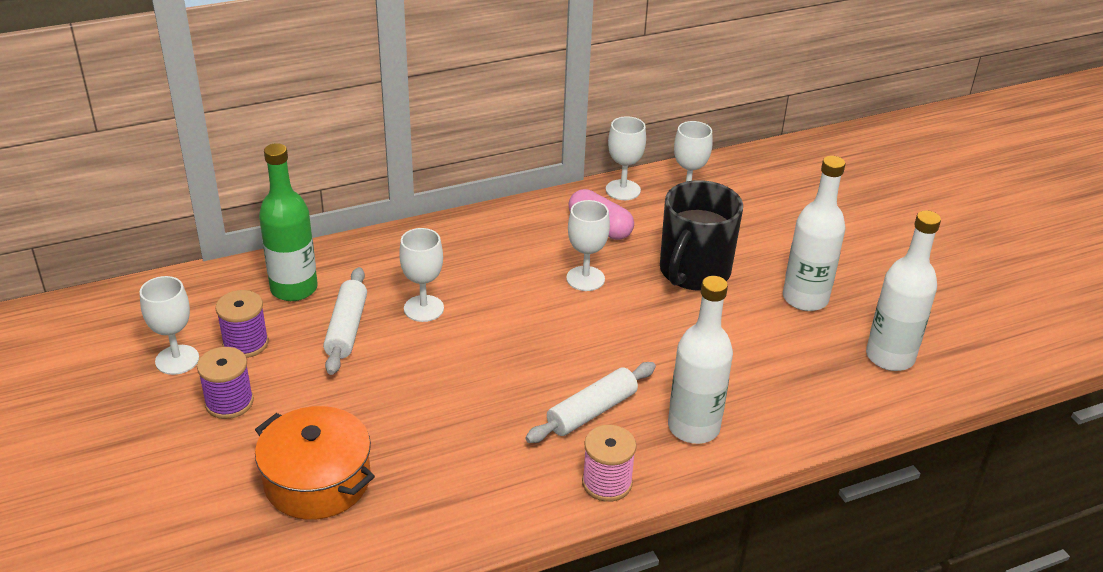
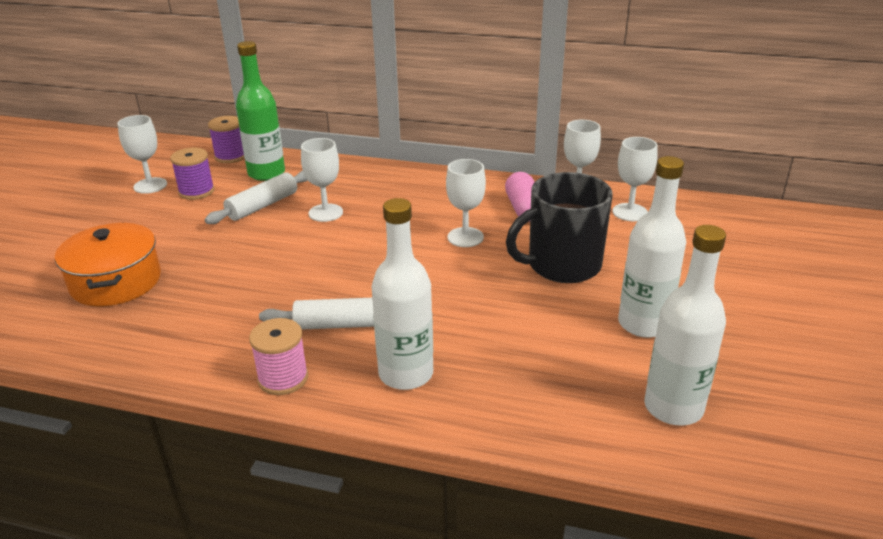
camera: 40 degrees right, 5 degrees down
(229, 402) = (140, 218): purple spool -> purple spool (231, 156)

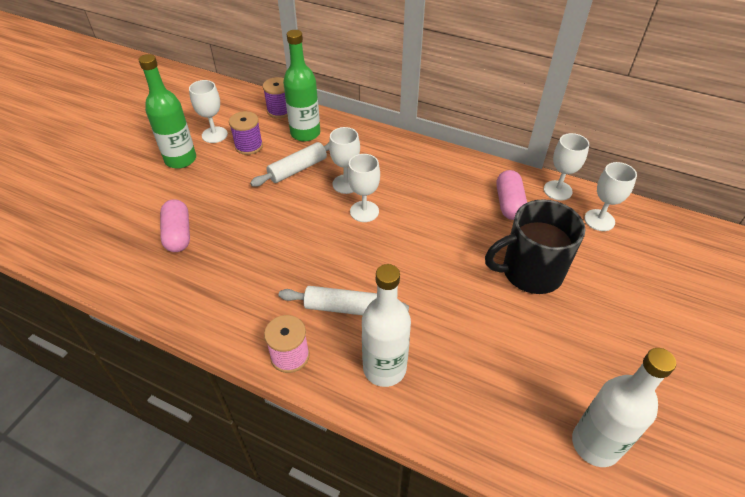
camera: 10 degrees right, 15 degrees up
(109, 212) = (180, 159): none -> green bottle
(116, 282) = (178, 234): orange pot -> pink capsule
(465, 237) = (455, 228): white goblet -> white goblet (364, 211)
(643, 324) = (587, 349): white bottle -> none

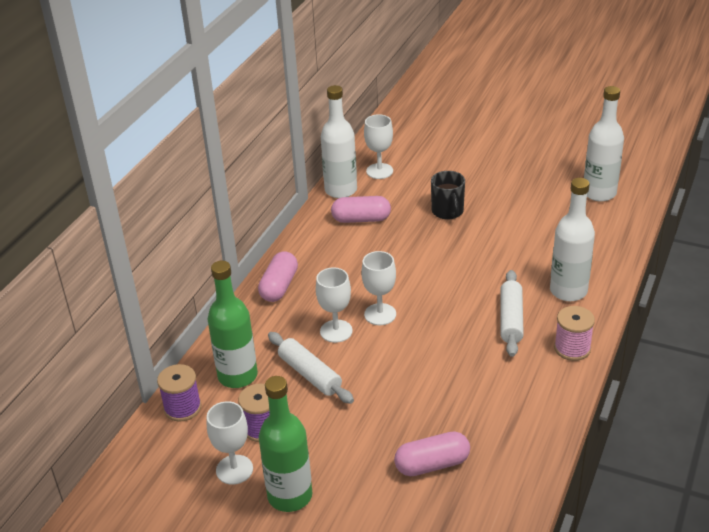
camera: 90 degrees left, 10 degrees down
(408, 152) = (279, 286): none -> pink capsule
(530, 272) = (447, 211): black mug -> black mug, size x0.60
(557, 190) = (341, 190): white goblet -> white bottle

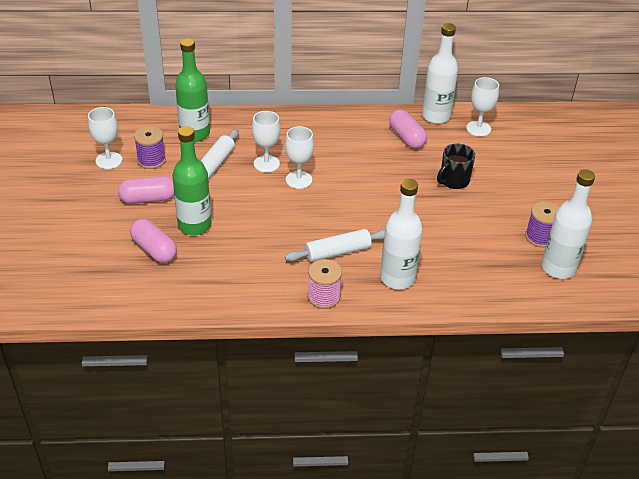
camera: 60 degrees right, 5 degrees up
(182, 408) = (153, 121): purple spool -> purple spool (540, 237)
(279, 286) = (298, 122): pink capsule -> pink capsule (148, 199)
(290, 496) = (96, 191): green bottle -> green bottle (194, 225)

